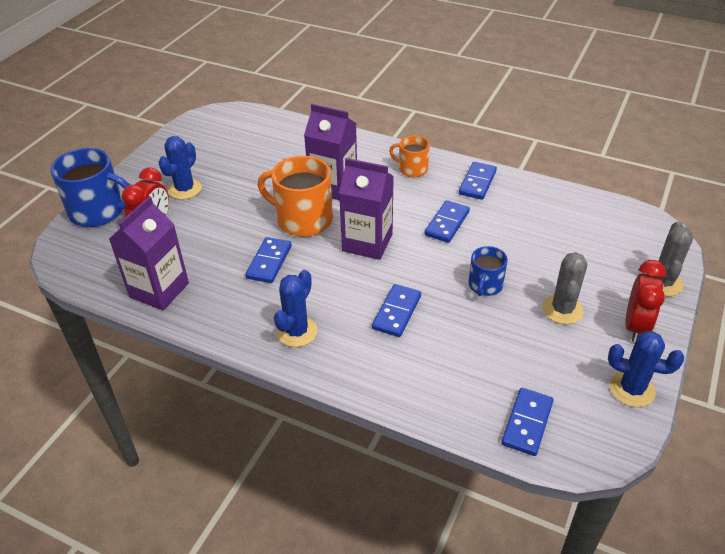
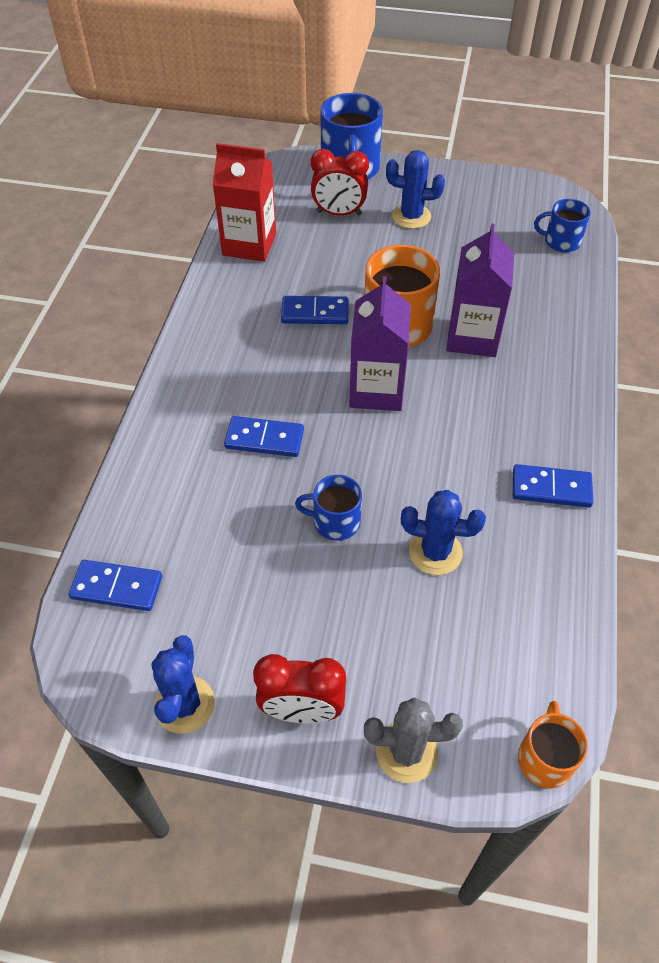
camera: 75 degrees right, 10 degrees up
(159, 290) = (249, 244): purple carton -> red carton
(257, 127) = (561, 241): none -> blue mug
(297, 332) = (215, 359): blue cactus -> blue cactus (435, 552)
(412, 169) = (547, 409): orange mug -> orange mug (545, 758)
(447, 223) = (444, 465): blue domino -> none
(562, 309) = (312, 615): grey cactus -> none

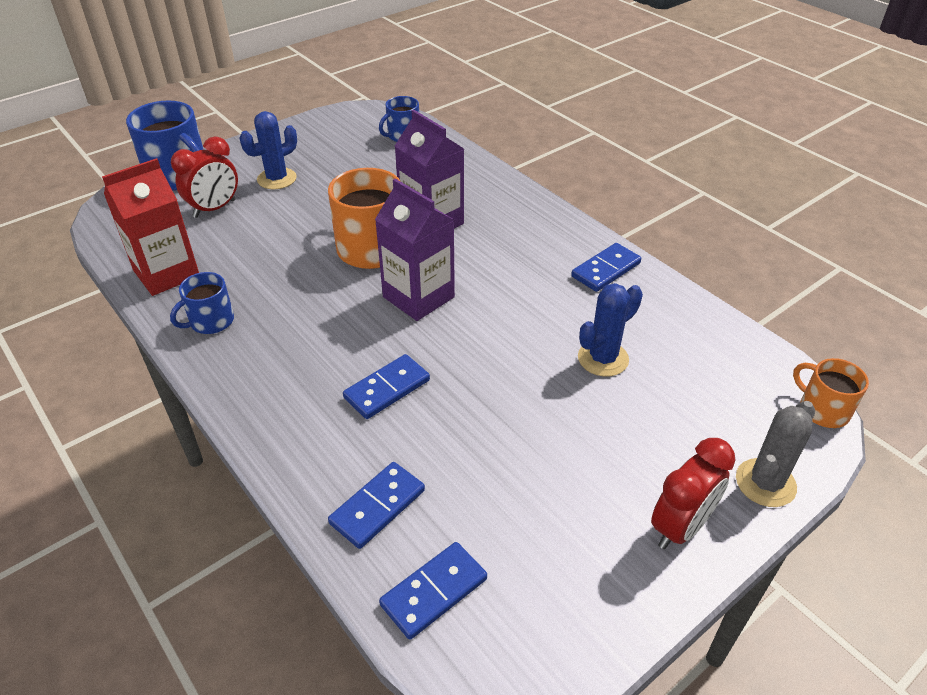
camera: 50 degrees left, 10 degrees down
(185, 704) = (609, 610): blue cactus -> none
(315, 313) = (296, 282): blue domino -> blue domino (377, 506)
(335, 521) = (518, 396): blue mug -> blue mug (211, 321)

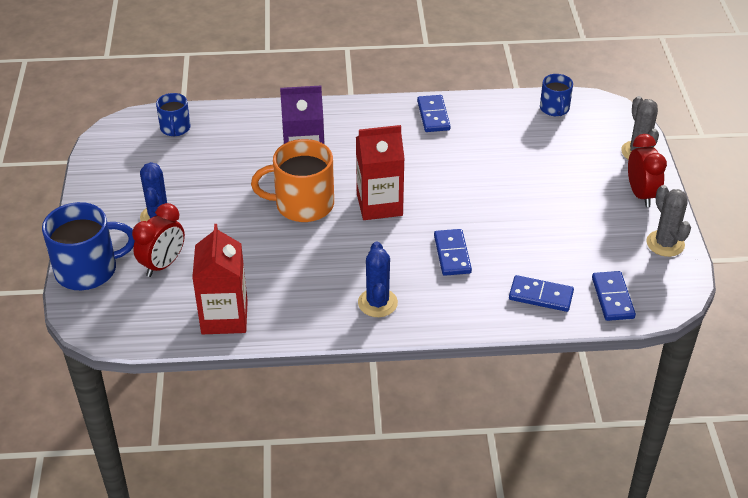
camera: 55 degrees left, 0 degrees up
(211, 321) = (307, 311): blue mug -> blue mug (554, 108)
(214, 209) = (163, 264): red clock -> red clock turned 45 degrees clockwise
(377, 506) = (540, 296): blue domino -> blue domino turned 60 degrees counterclockwise
(418, 297) = (379, 204): purple carton -> red carton
(603, 358) = (507, 158): blue cactus -> blue cactus (377, 303)
(605, 607) = (665, 243): none -> grey cactus
(822, 410) = (611, 105): orange mug -> none

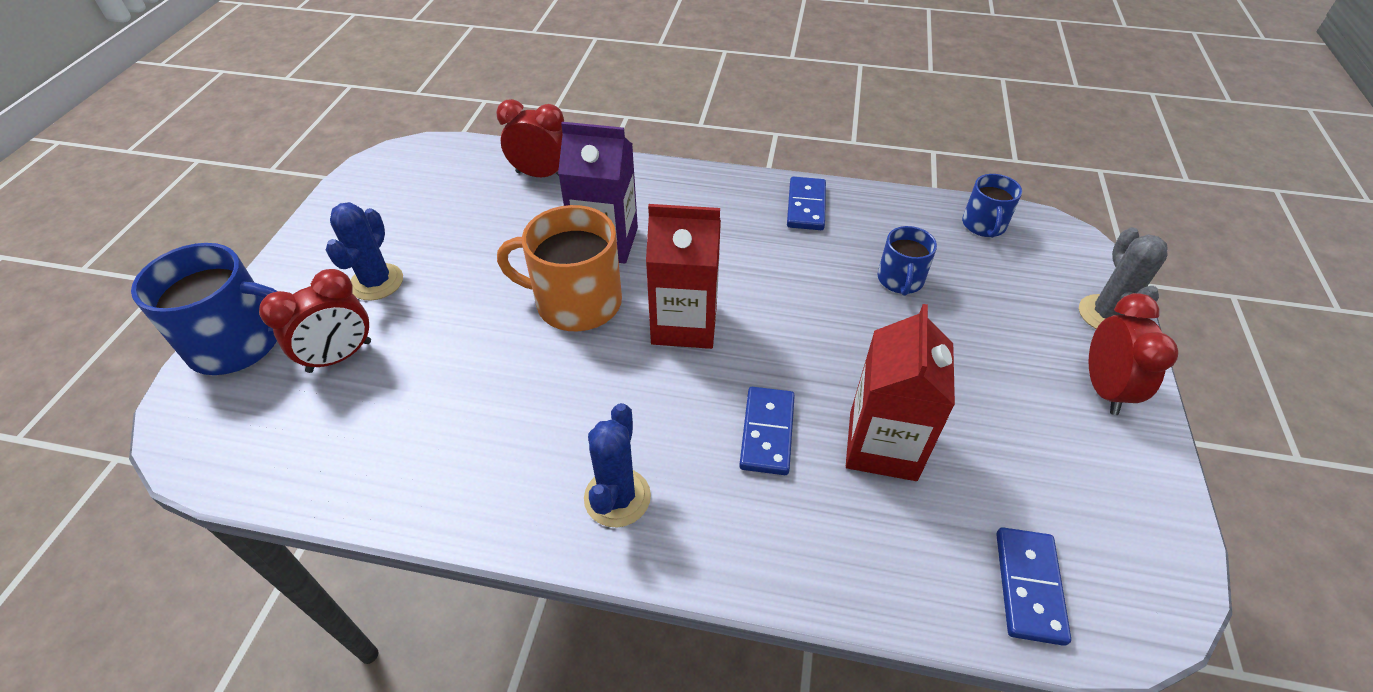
camera: 15 degrees right, 5 degrees up
(175, 128) = (465, 167): blue mug -> blue mug (900, 280)
(224, 317) = (374, 467): red carton -> red carton (882, 445)
(235, 125) = (541, 175): none -> red clock
(540, 296) = (896, 550): blue domino -> none
(665, 243) = (1139, 492): grey cactus -> none

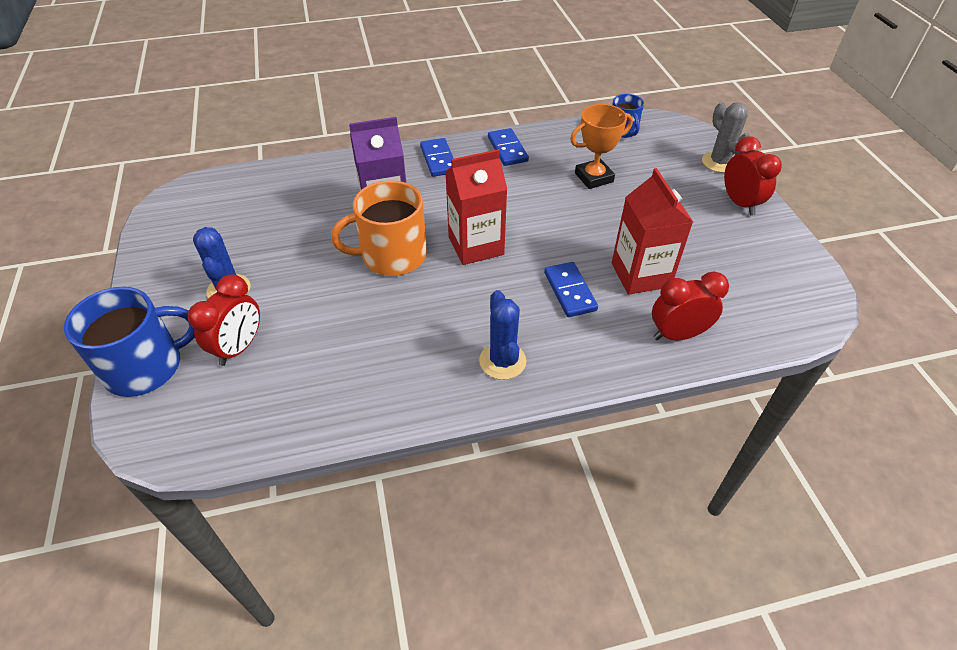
camera: 25 degrees left, 0 degrees up
(541, 175) = (304, 180): red clock -> red clock (677, 334)
(900, 280) = (594, 177): blue mug -> orange trophy
(1029, 586) = (759, 318): blue domino -> blue domino (438, 159)

